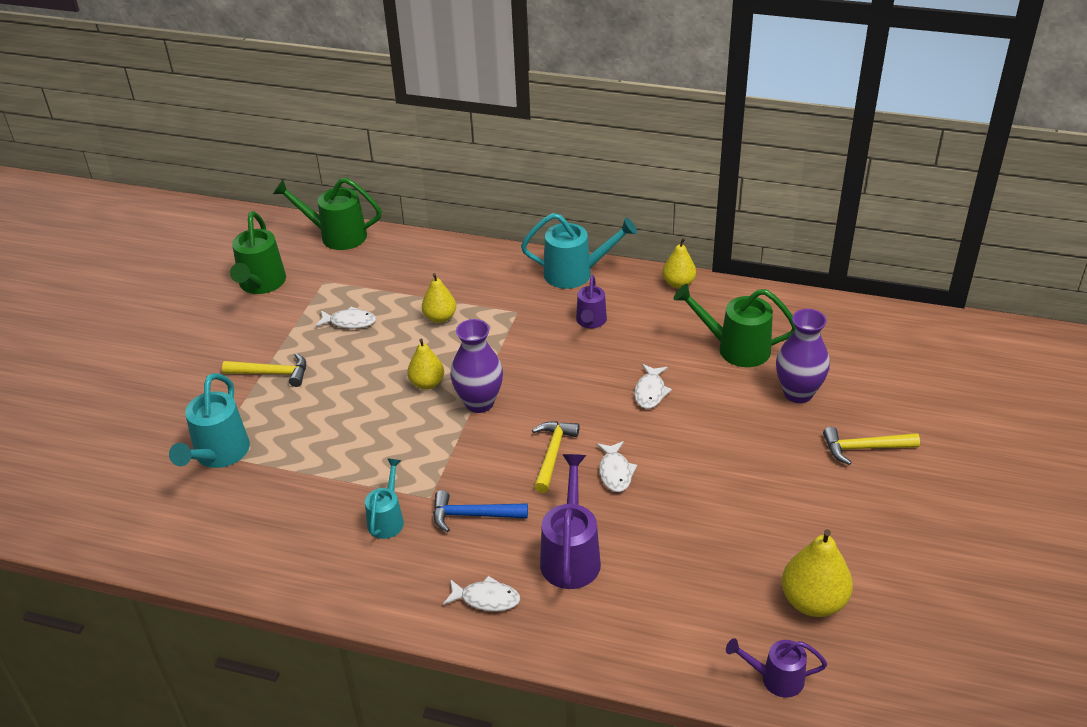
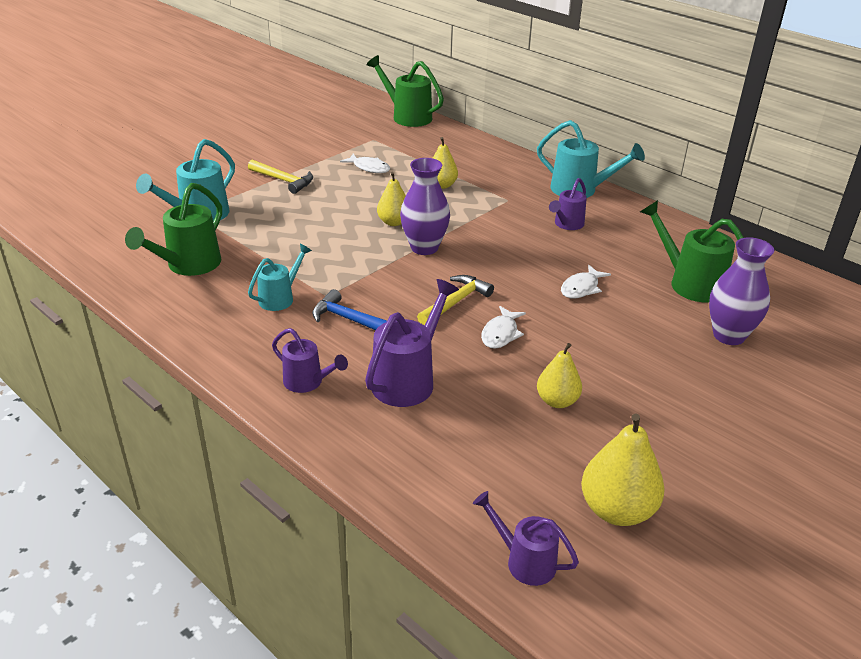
camera: 25 degrees right, 5 degrees down
(261, 284) = (326, 128): green watering can -> green watering can (188, 265)
(486, 599) = (308, 382): white fish -> purple watering can
(678, 283) = (669, 222): yellow pear -> yellow pear (557, 401)
(864, 448) = (769, 402): yellow hammer -> none

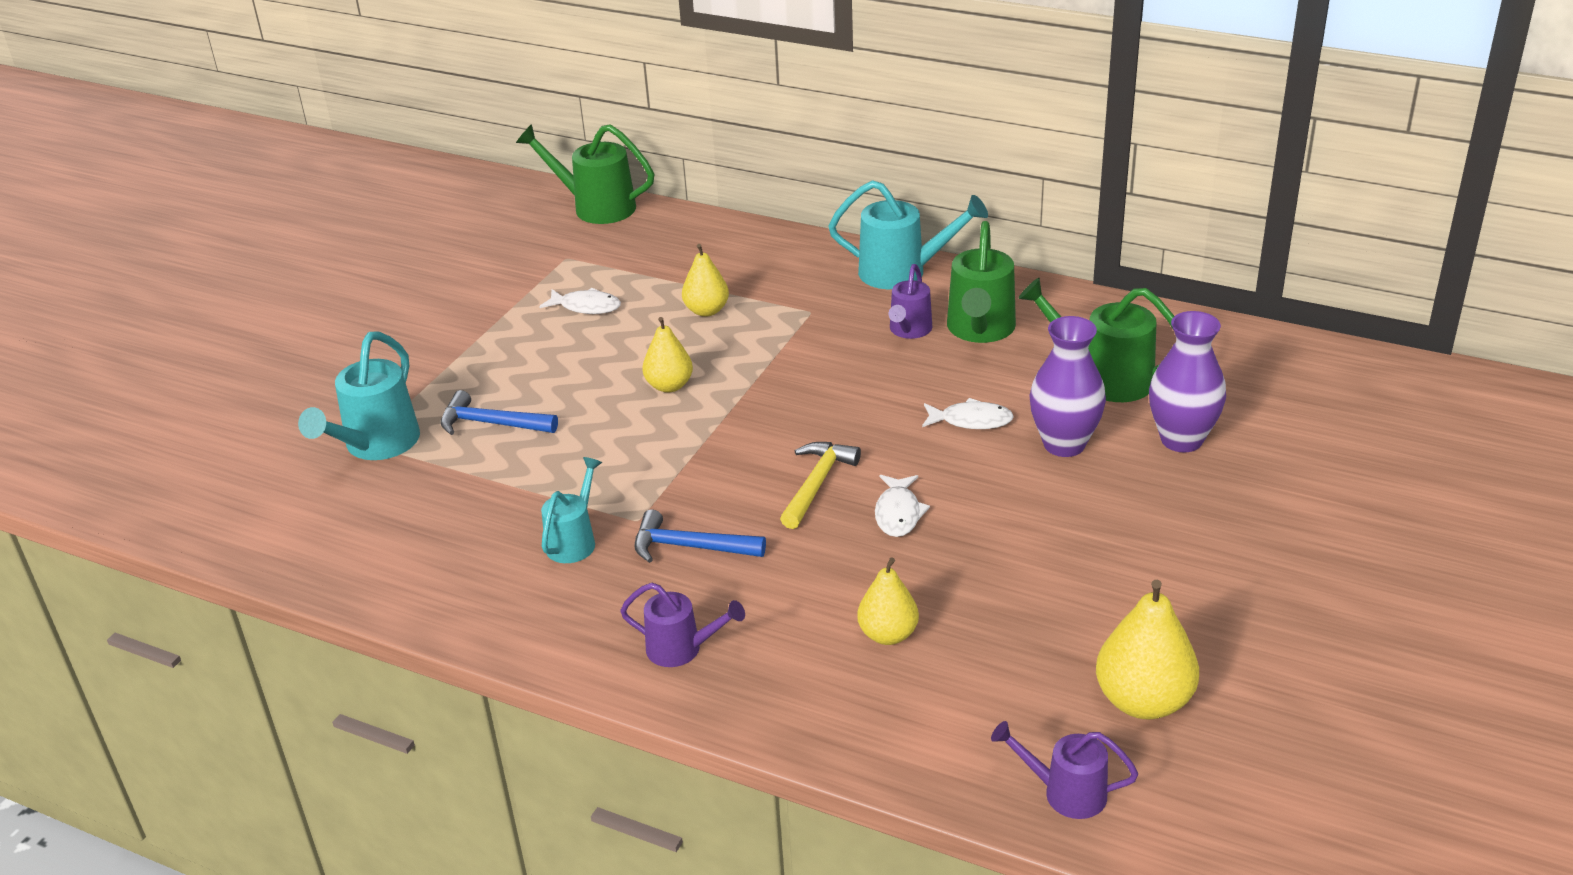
camera: 15 degrees left, 0 degrees up
(188, 265) = (411, 527): green watering can -> green watering can (980, 330)
(273, 219) = (491, 423): none -> blue hammer
(283, 180) = (470, 358): yellow hammer -> none
(408, 379) = (811, 608): purple watering can -> none
(424, 248) = (733, 414): purple vase -> purple vase (1064, 444)
(557, 401) = (1012, 585): yellow pear -> yellow pear (888, 634)
(581, 288) = (971, 421): white fish -> white fish turned 105 degrees counterclockwise

